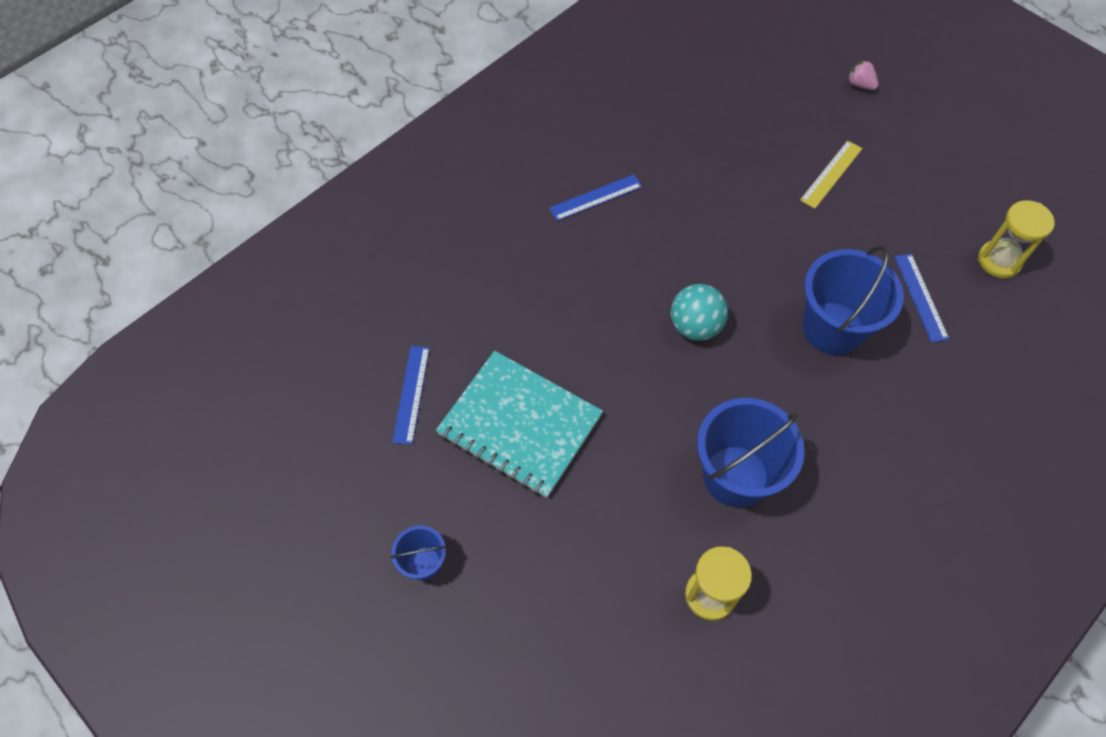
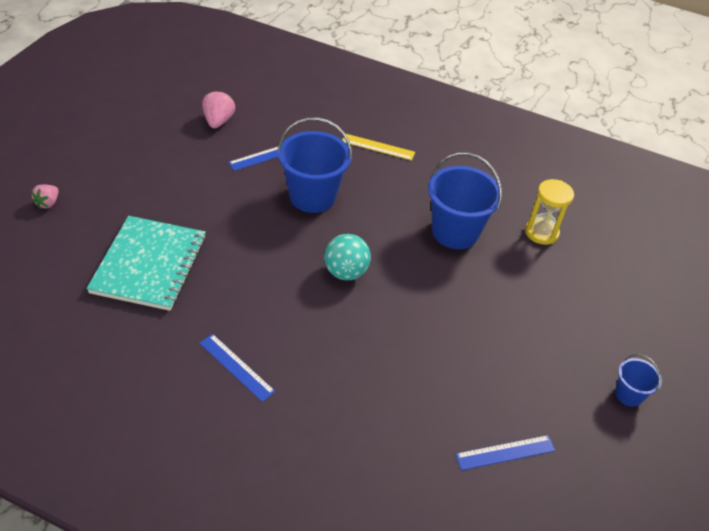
camera: 115 degrees left, 15 degrees down
(519, 425) = (488, 364): turquoise notebook -> turquoise notebook (149, 265)
(831, 174) = (160, 211): yellow ruler -> yellow ruler (378, 147)
(999, 261) = (218, 121): yellow hourglass -> pink strawberry

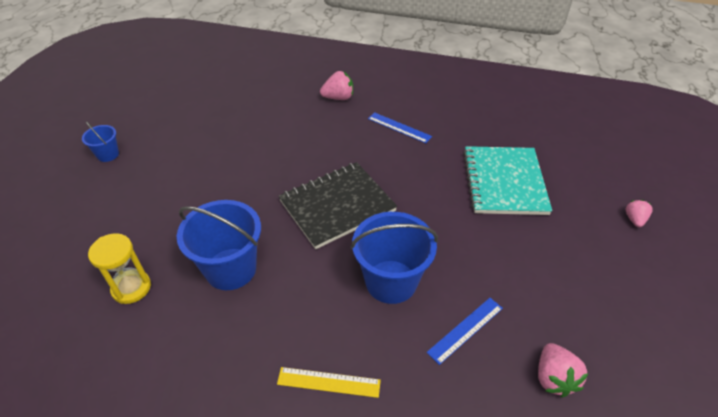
camera: 175 degrees right, 0 degrees up
(307, 445) = (338, 98): none -> pink strawberry
(345, 272) = (337, 206): turquoise ball -> black notebook
(505, 452) = (211, 111): blue ruler -> none

